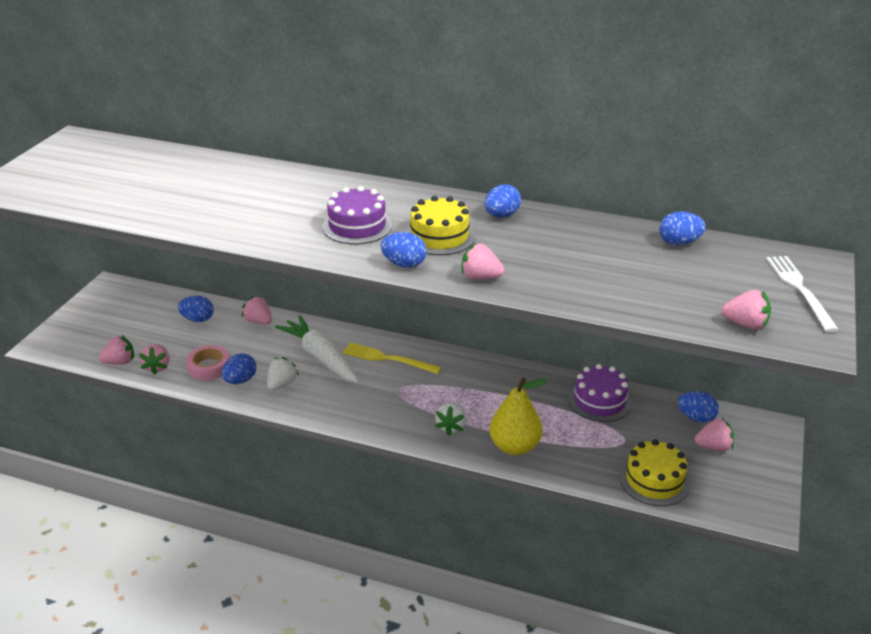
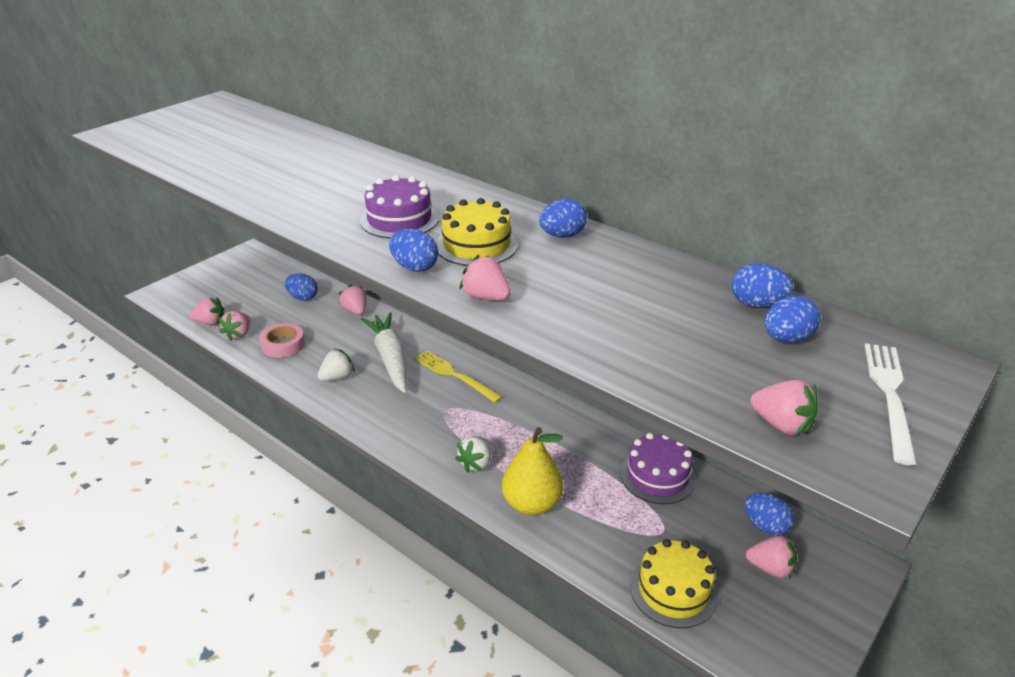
camera: 20 degrees right, 0 degrees up
(240, 380) = (302, 364): blue egg -> blue egg (786, 339)

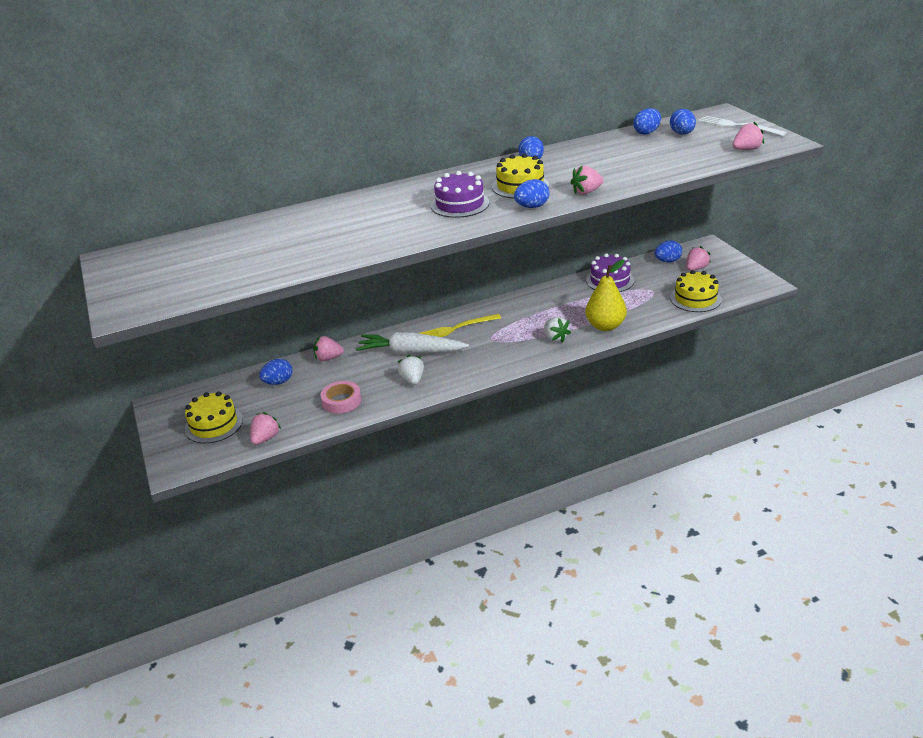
camera: 60 degrees left, 0 degrees up
(226, 289) = (214, 424): none -> yellow cake
(239, 334) = (302, 423): pink strawberry -> none

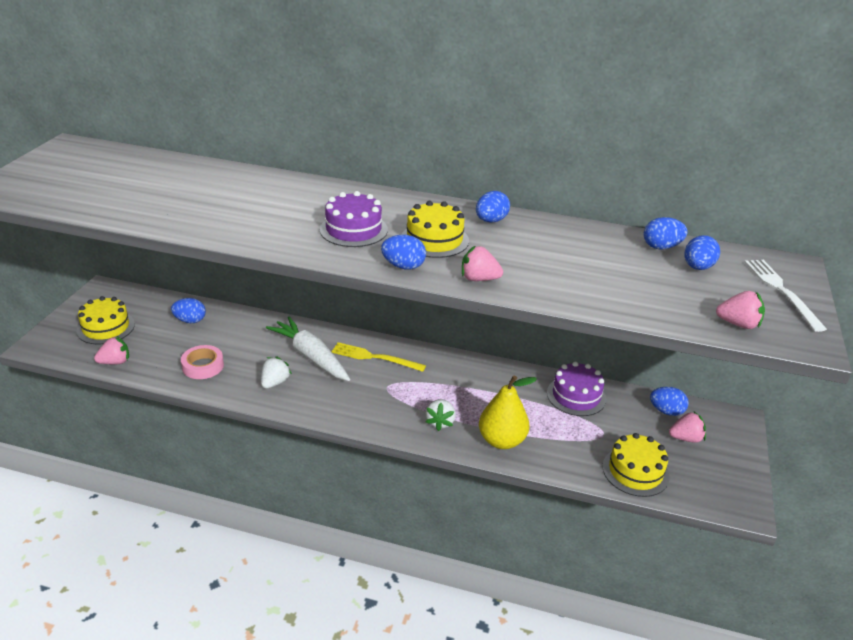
camera: 35 degrees right, 0 degrees up
(328, 358) = (249, 322): pink strawberry -> none

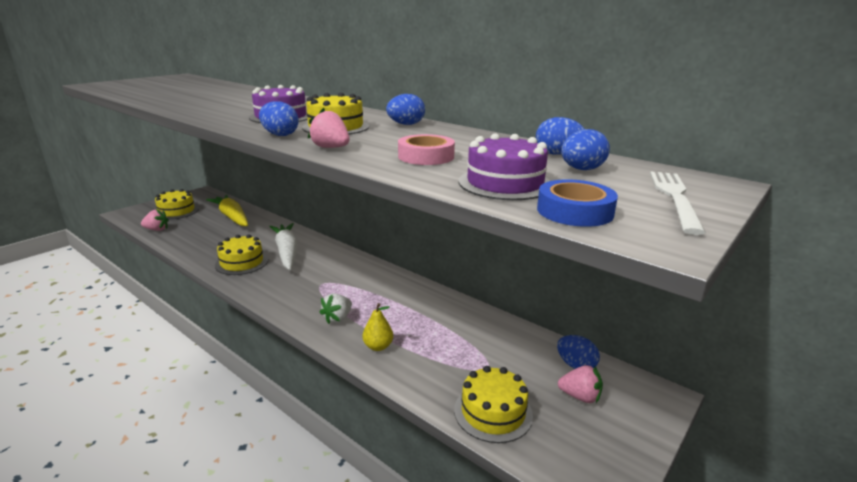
camera: 25 degrees right, 10 degrees down
(190, 320) = (232, 217): blue egg -> yellow carrot
(203, 366) = (207, 243): pink tape -> pink tape (426, 156)
(275, 382) = (242, 262): white strawberry -> yellow cake
(374, 357) = (334, 262): yellow fork -> none
(502, 441) = (378, 346): yellow pear -> yellow pear, size x0.59
(576, 396) = (486, 329): purple cake -> purple cake (505, 183)
(738, 324) = (575, 211): pink strawberry -> blue tape

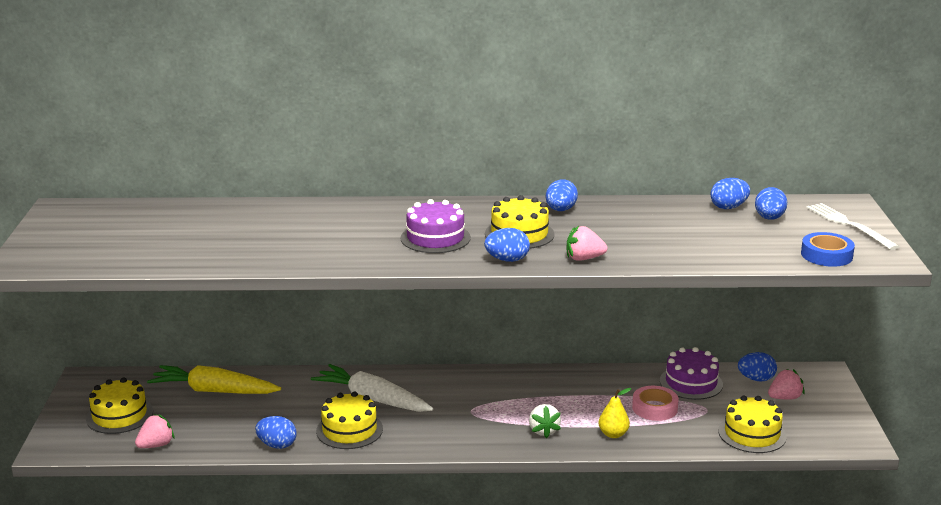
camera: 40 degrees left, 0 degrees up
(196, 253) = (277, 445): none -> blue egg
(426, 156) = (663, 242): pink tape -> pink tape (654, 408)
(505, 183) = (757, 248): purple cake -> purple cake (691, 382)

